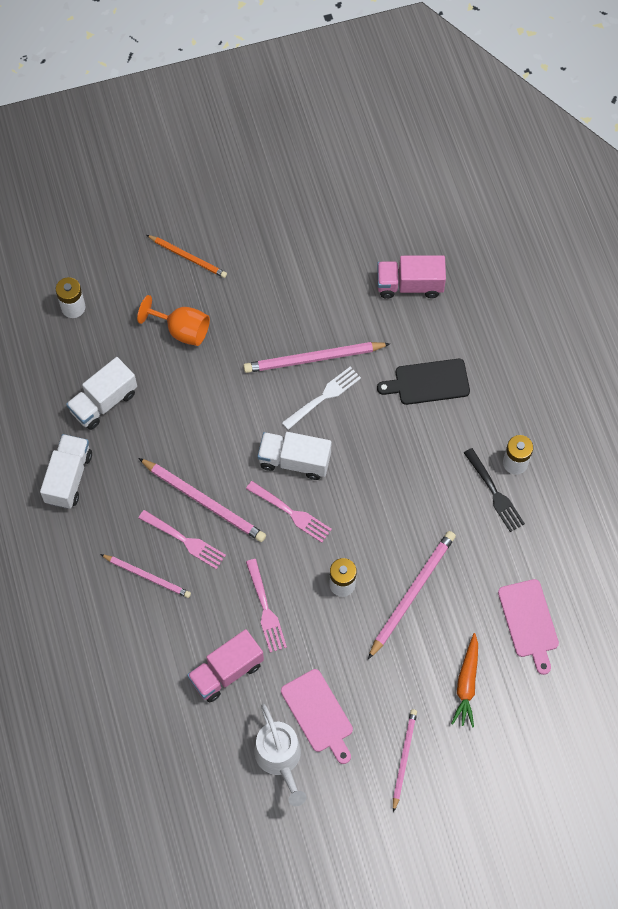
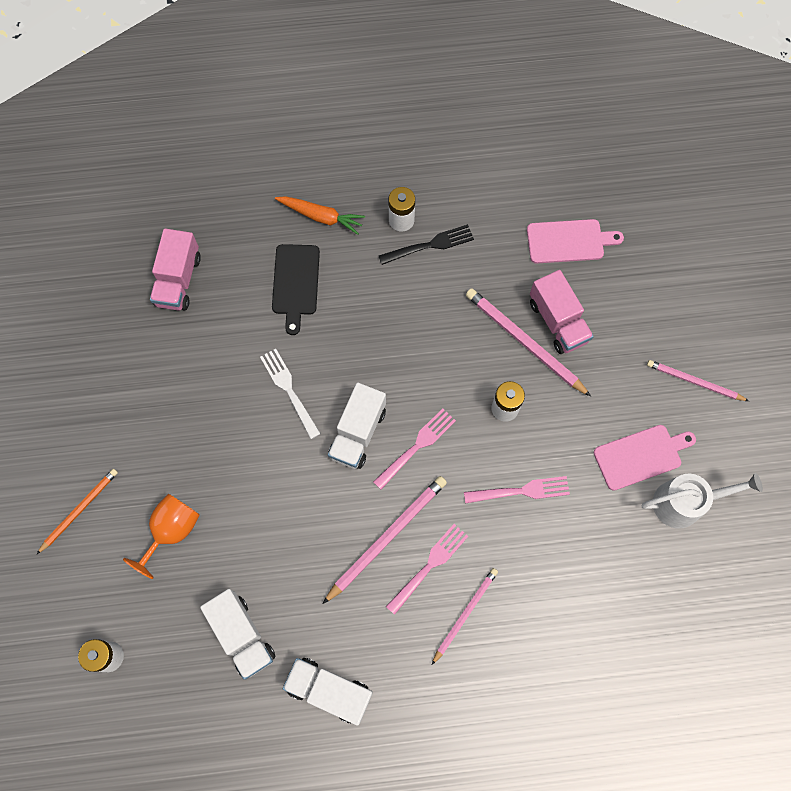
camera: 80 degrees left, 5 degrees up
(226, 671) = (585, 543): pink truck -> pink truck (557, 321)
(314, 359) = (242, 392): pink pencil -> none
(466, 684) = (625, 309): orange carrot -> orange carrot (321, 217)

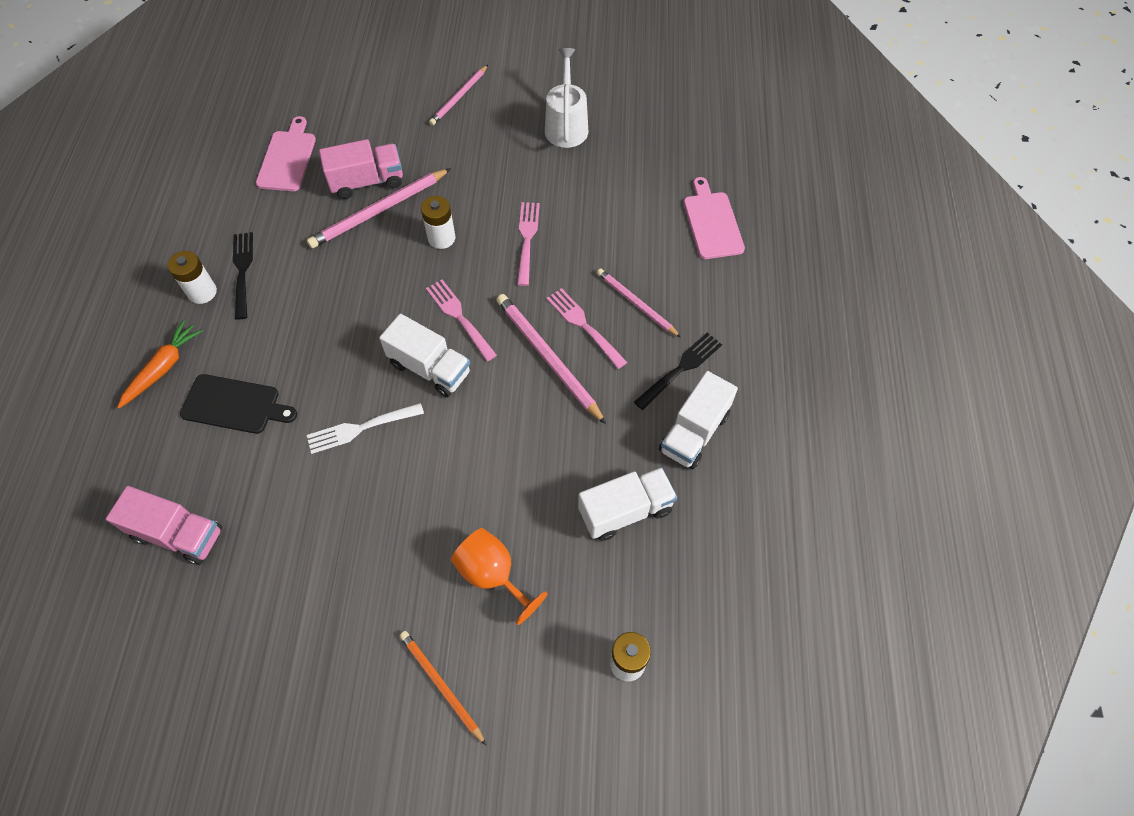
camera: 80 degrees left, 10 degrees down
(396, 669) = (680, 369): none -> black fork
(640, 456) = (516, 146): pink cutting board -> pink cutting board (712, 222)

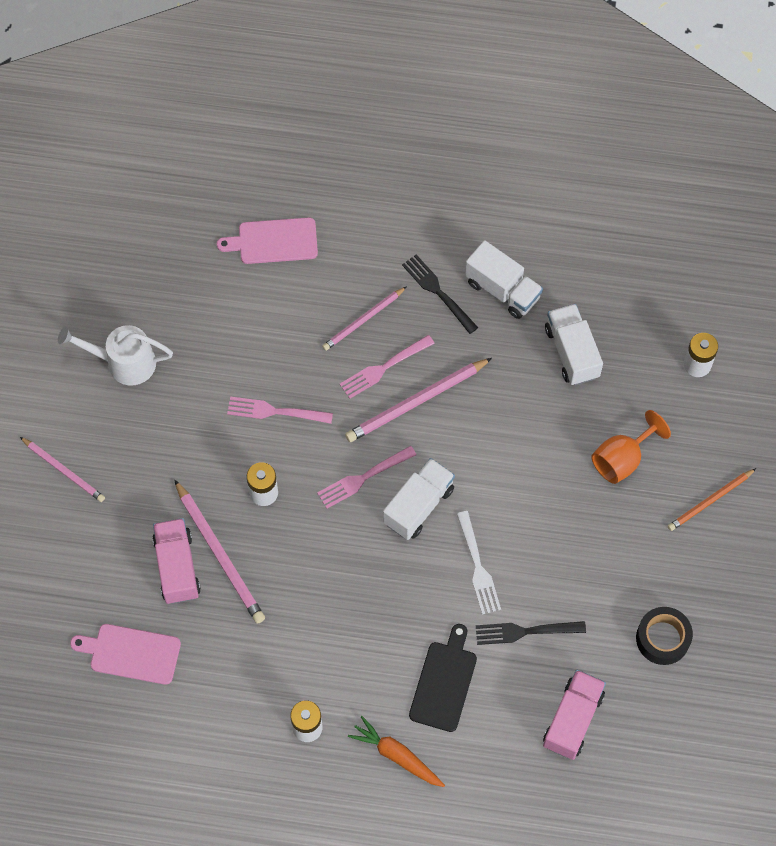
camera: 85 degrees left, 5 degrees up
(243, 272) = (285, 688): black fork -> black fork (526, 631)
(264, 631) = (662, 638): none -> black tape

